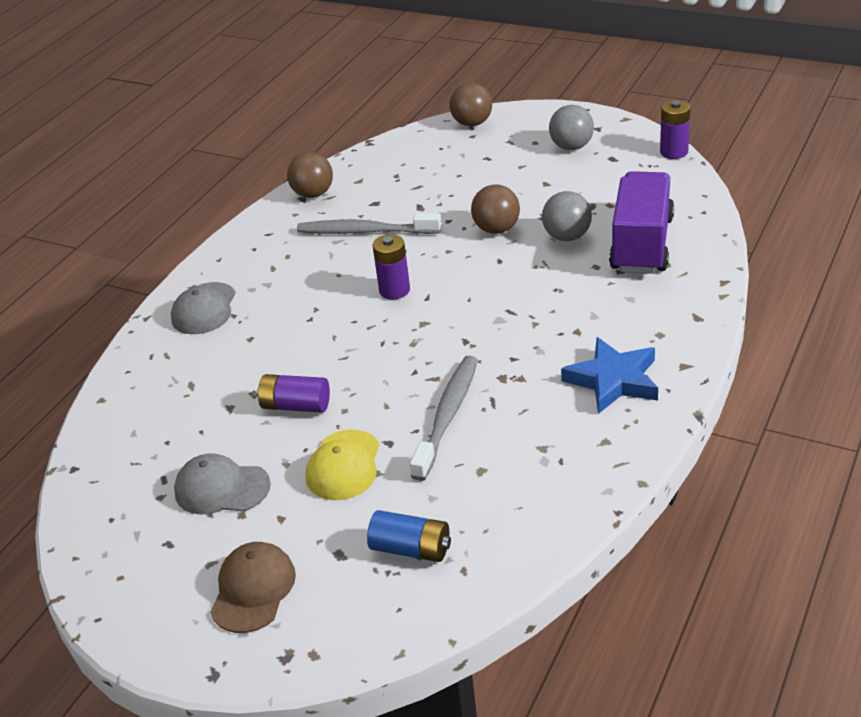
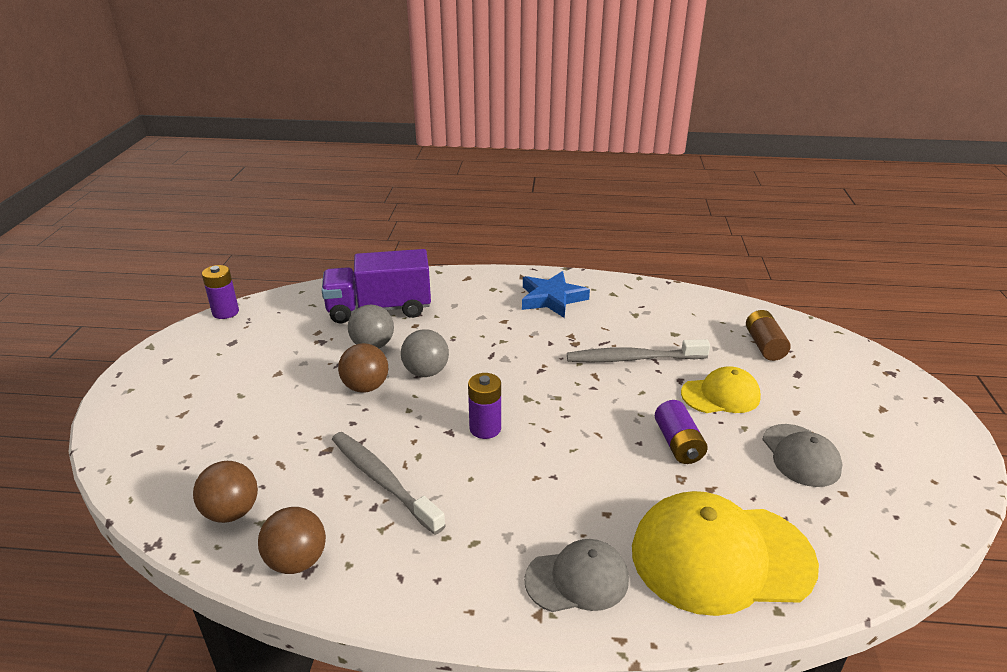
camera: 115 degrees left, 5 degrees down
(164, 387) = (721, 557): none -> yellow cap
(253, 590) = (865, 403): brown cap -> none
(365, 231) = (382, 481): grey toothbrush -> grey toothbrush turned 150 degrees clockwise
(411, 549) = (764, 345): blue battery -> brown battery
(472, 123) = (126, 453): brown ball -> brown ball (232, 512)
(571, 147) = (204, 369): grey ball -> grey ball (426, 372)

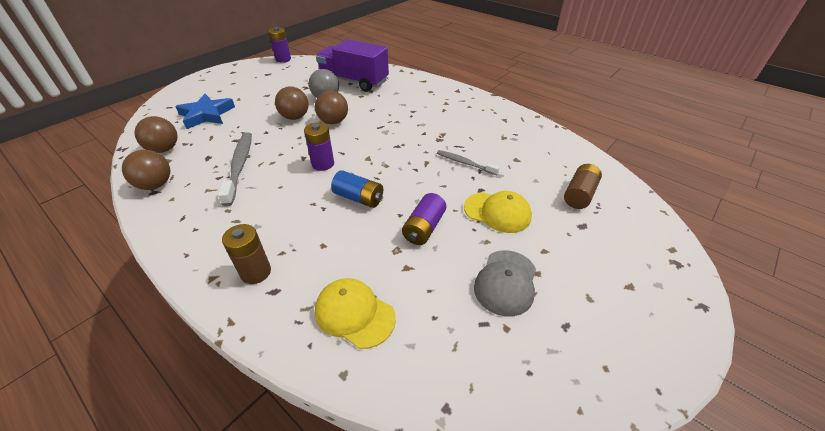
camera: 35 degrees right, 10 degrees up
(426, 372) = (333, 122): grey ball -> brown ball
(552, 298) = (459, 109): blue star -> blue star (206, 115)
(577, 446) = (359, 198): none -> blue battery
(577, 579) = (256, 272): grey cap -> brown battery
(633, 359) = (465, 163): grey toothbrush -> grey toothbrush, size x0.59
(721, 557) = (354, 314): yellow cap -> yellow cap, size x0.56

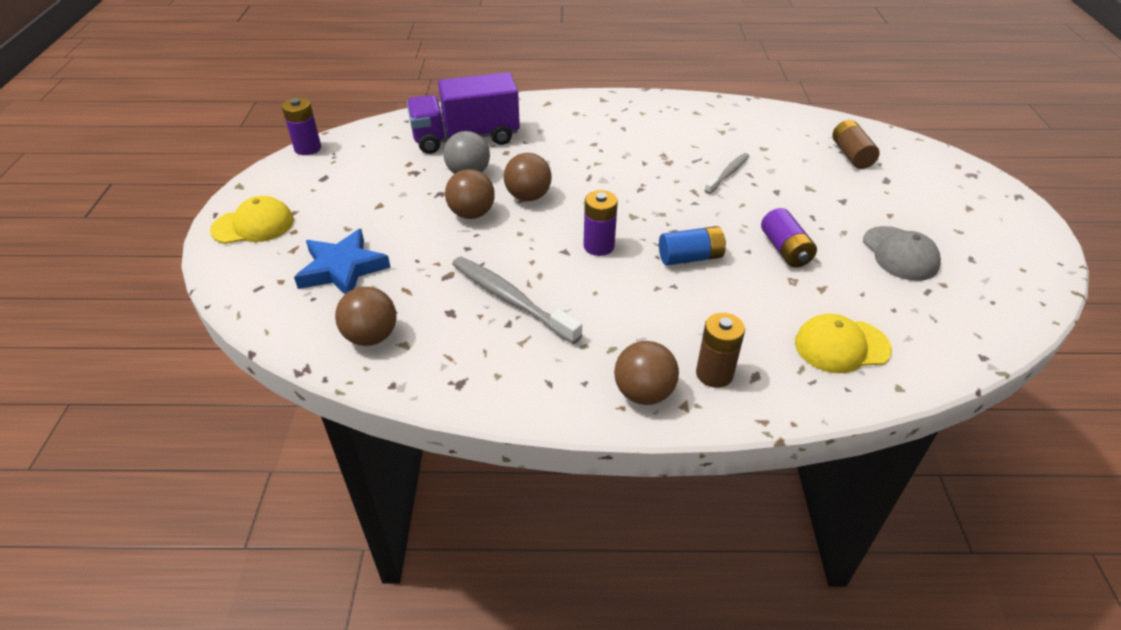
camera: 40 degrees left, 0 degrees up
(156, 185) = (447, 375): brown ball -> brown ball (643, 393)
(465, 163) = (728, 174): grey toothbrush -> grey toothbrush turned 135 degrees clockwise
(497, 212) = (817, 203): yellow cap -> yellow cap (253, 225)

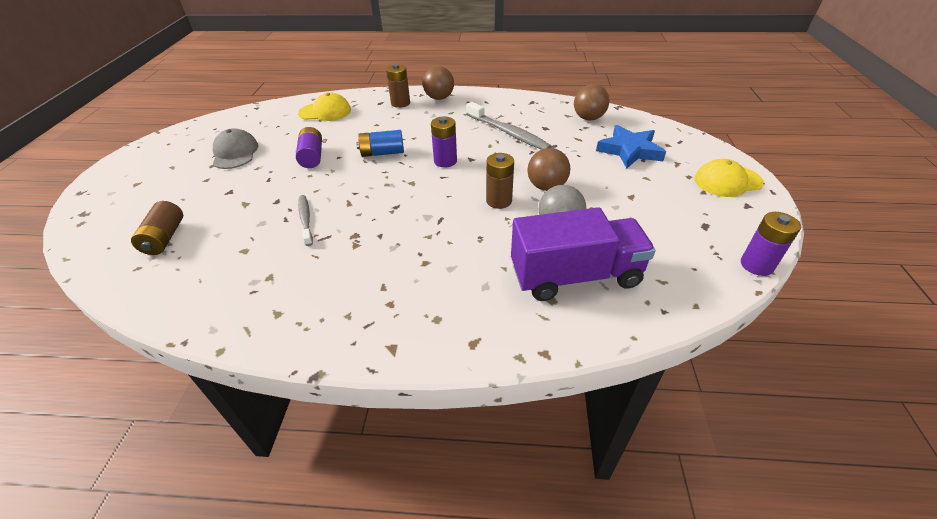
camera: 175 degrees left, 0 degrees up
(528, 196) = (499, 201): brown ball -> brown battery
(728, 174) = (305, 219): grey toothbrush -> grey toothbrush turned 120 degrees clockwise

